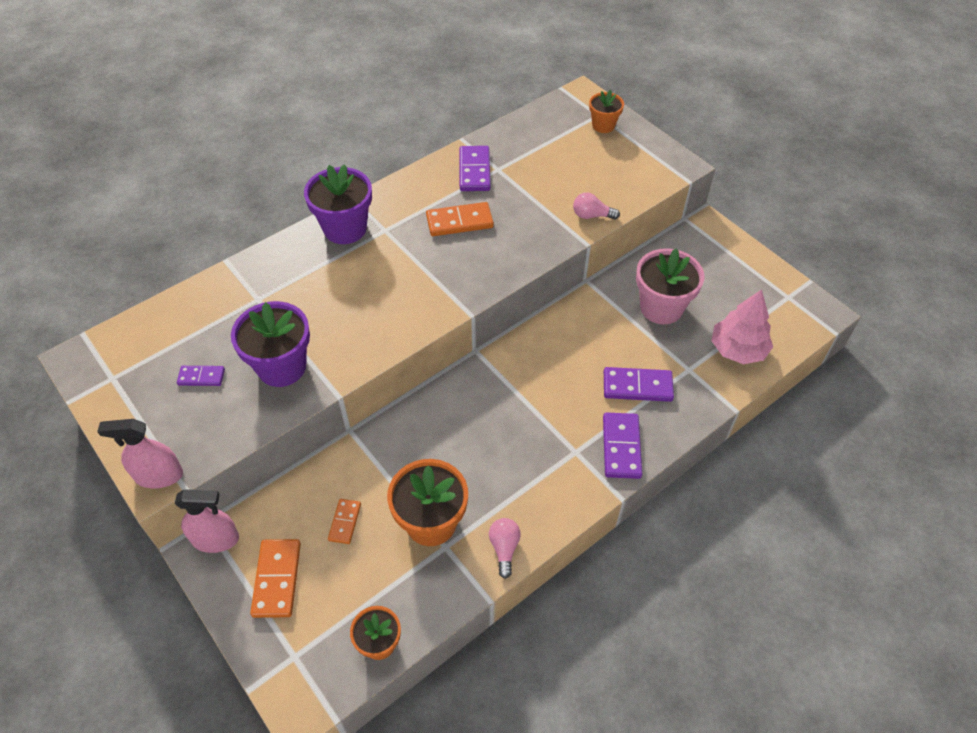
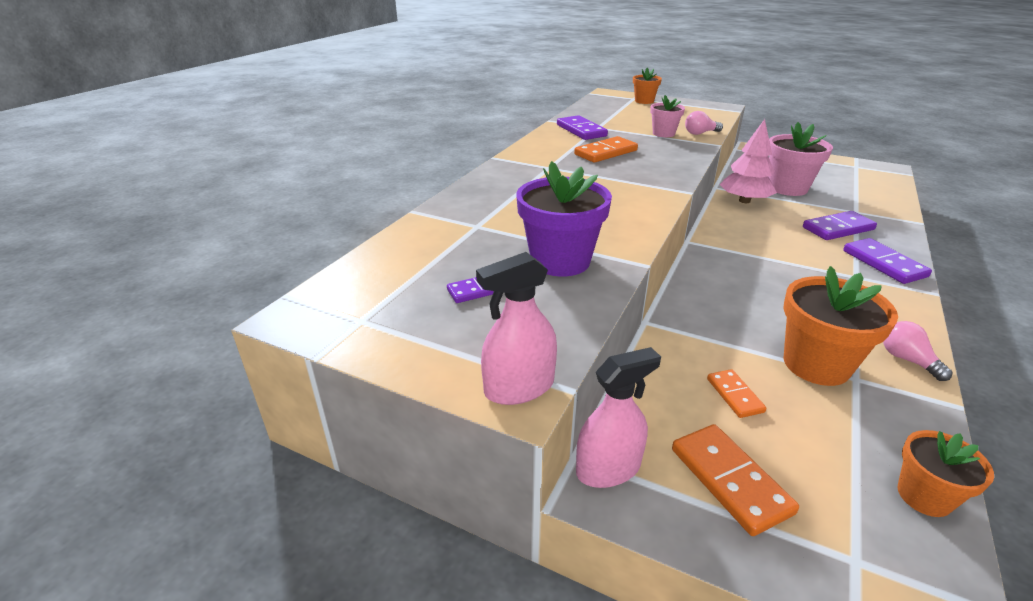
camera: 25 degrees left, 20 degrees down
(345, 228) = (511, 173): purple flower pot -> none
(552, 204) = (663, 133): none -> pink flower pot
(737, 350) = (869, 195): pink tree -> pink tree (744, 201)

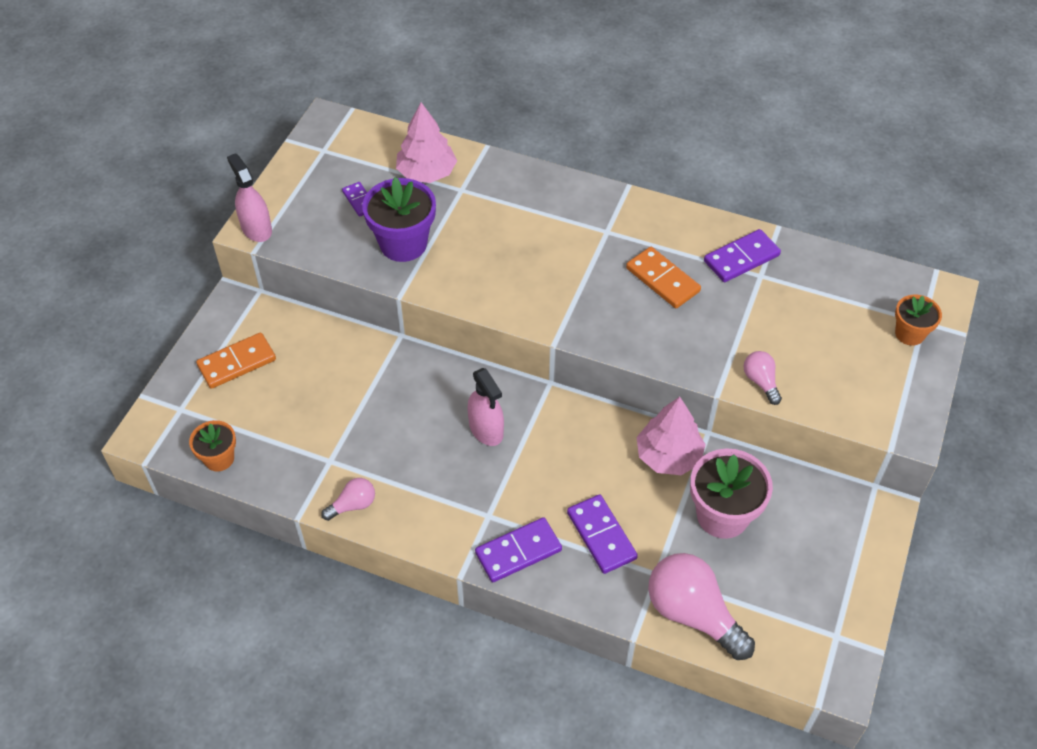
camera: 85 degrees right, 20 degrees up
(442, 244) = (426, 173): none -> pink tree
(608, 468) = (249, 305): pink spray bottle -> pink spray bottle (486, 429)
(663, 133) = (749, 341): pink flower pot -> none
(734, 395) = (311, 379): orange domino -> none
(816, 364) = (346, 439): orange flower pot -> none
(880, 202) = (693, 614): none -> pink light bulb

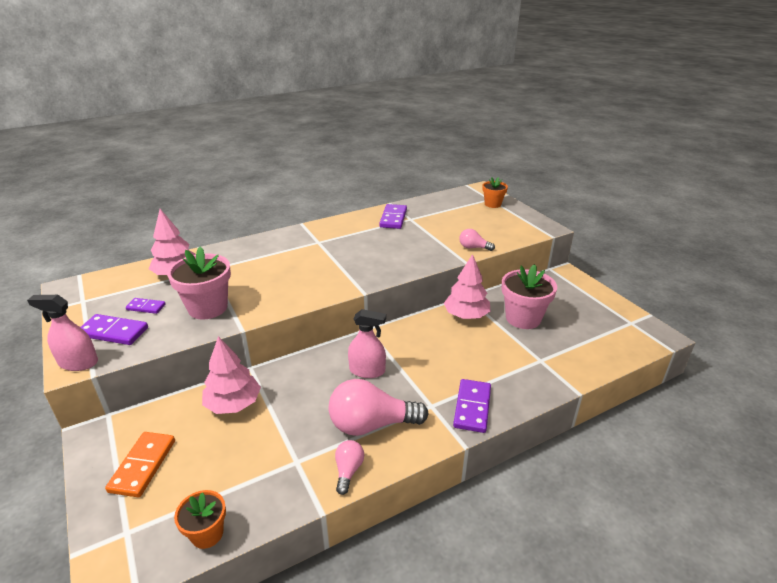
camera: 50 degrees left, 20 degrees down
(348, 363) = (233, 404): none -> pink tree
(403, 244) = (208, 308): purple flower pot -> pink flower pot
(601, 536) = (494, 367): purple domino -> purple domino (113, 332)
(662, 280) = (373, 242): orange domino -> none
(693, 614) = (580, 361): pink light bulb -> pink light bulb (371, 424)

